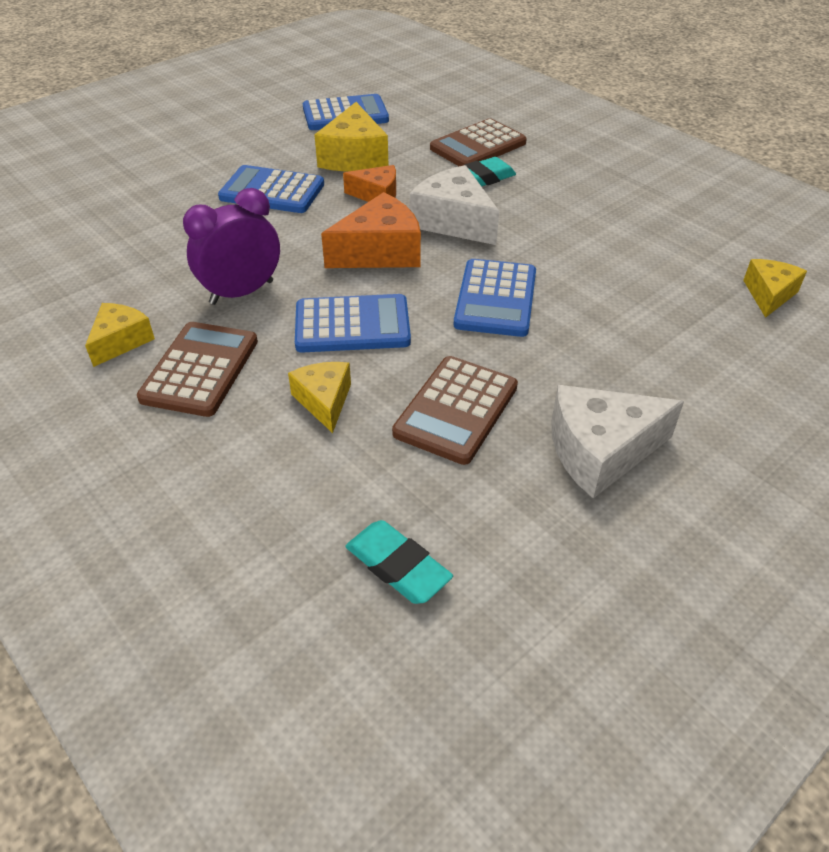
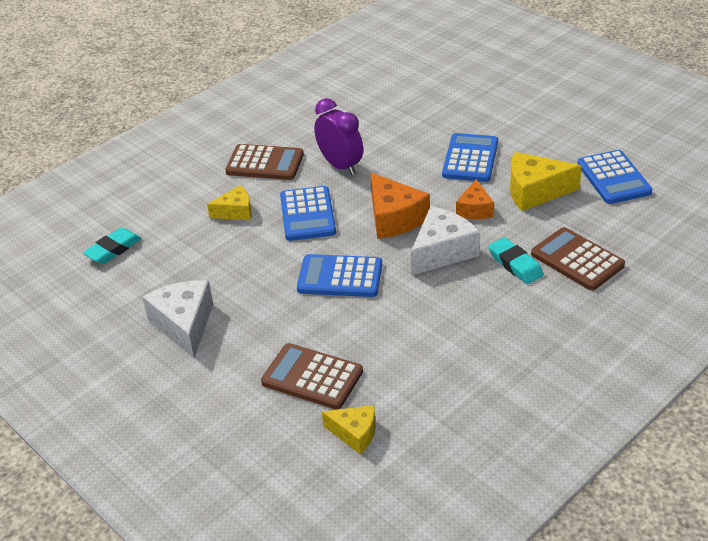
camera: 90 degrees right, 5 degrees down
(121, 341) = (290, 131): yellow cheese -> none
(456, 410) = (225, 263): brown calculator -> brown calculator (312, 377)

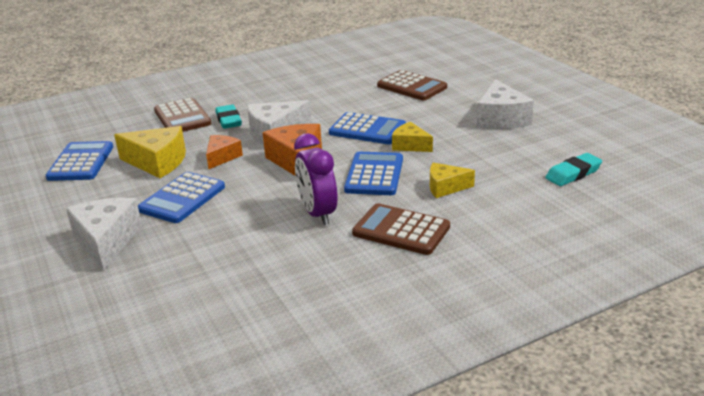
camera: 165 degrees left, 10 degrees down
(355, 433) = (395, 66): yellow cheese -> yellow cheese (410, 145)
(494, 114) = (106, 241): none -> white cheese

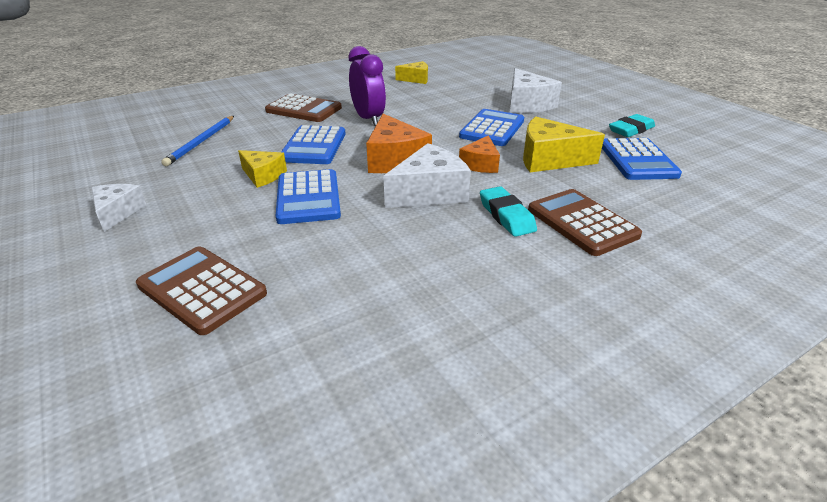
camera: 175 degrees right, 5 degrees up
(367, 130) = (308, 197): blue calculator -> blue calculator turned 120 degrees counterclockwise
(445, 187) = (251, 136): yellow cheese -> yellow cheese (416, 79)
(493, 179) = (201, 142): none -> blue pencil
(501, 119) = (117, 213): white cheese -> white cheese, size x0.61
(573, 174) = (120, 146): turquoise eraser -> turquoise eraser (631, 130)

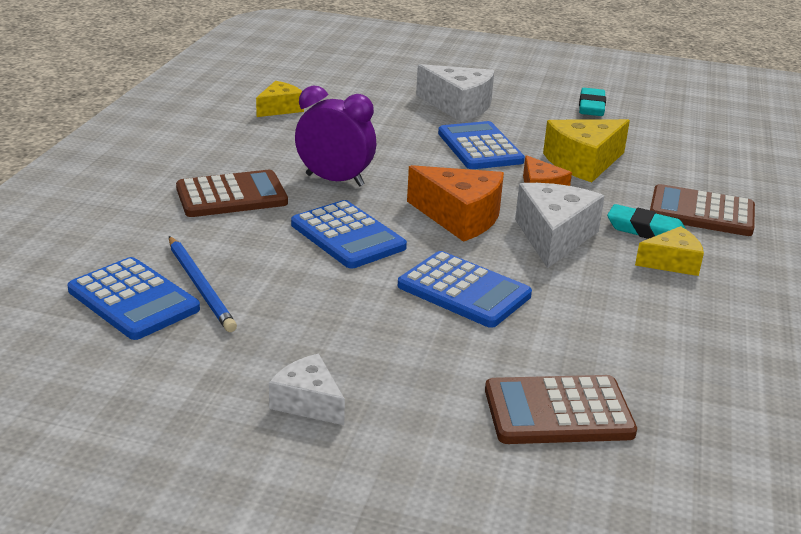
camera: 45 degrees left, 5 degrees down
(263, 175) = (369, 290): yellow cheese -> yellow cheese (672, 262)
(637, 160) = (645, 137): blue calculator -> blue calculator (133, 300)

